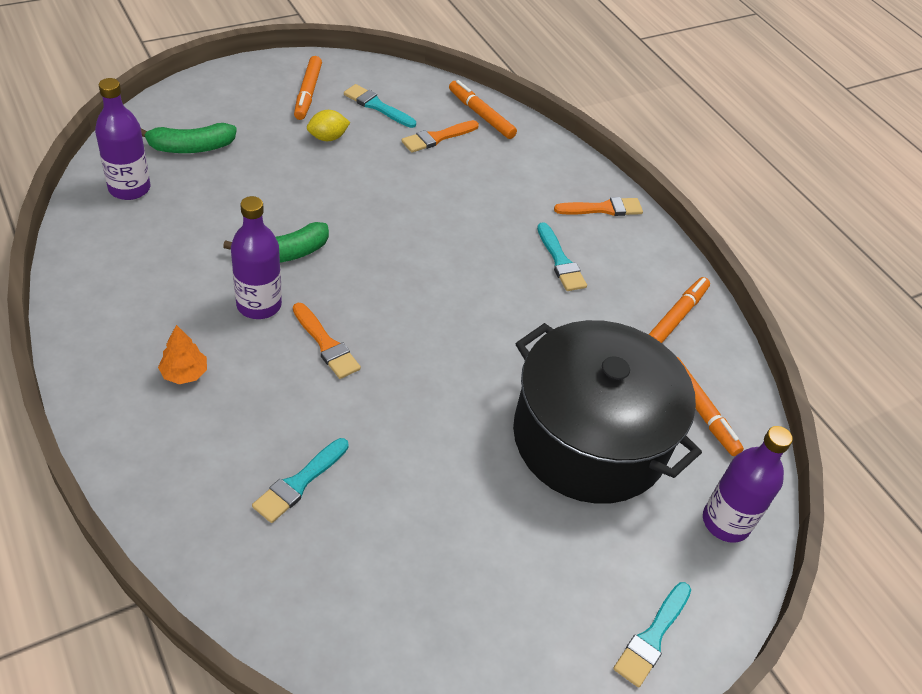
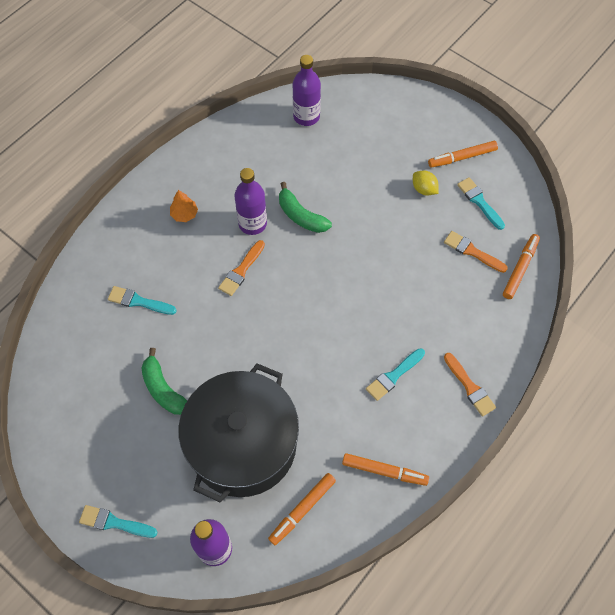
camera: 75 degrees right, 15 degrees up
(191, 147) = (362, 125): green banana -> green banana (163, 389)
(377, 106) = (479, 202): turquoise brush -> turquoise brush turned 45 degrees counterclockwise

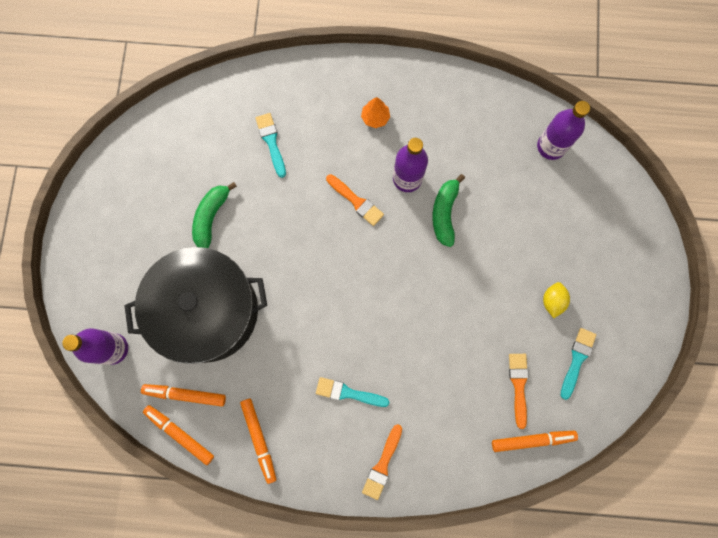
camera: 55 degrees right, 15 degrees up
(114, 522) = (86, 260): turquoise brush -> none
(241, 270) = (356, 201): orange brush -> orange brush turned 135 degrees counterclockwise
(462, 157) = (614, 314): orange marker -> orange marker (180, 434)

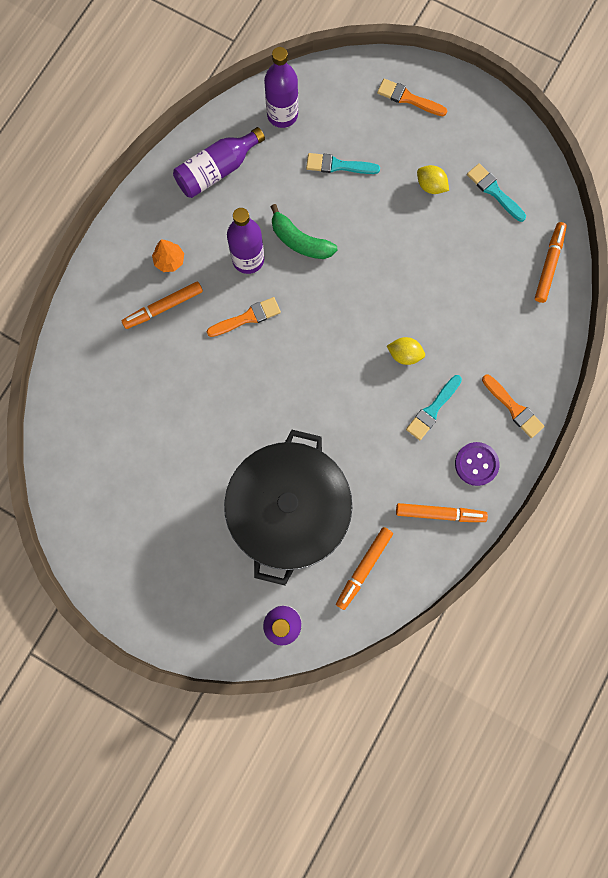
camera: 65 degrees left, 0 degrees up
(180, 434) = (400, 589): orange marker -> orange marker (163, 307)
(211, 217) = (193, 466): green banana -> none
(271, 142) = (143, 372): turquoise brush -> turquoise brush (338, 165)
(317, 452) = (476, 464): none -> purple button
(386, 347) = (404, 354): none -> yellow lemon
(472, 118) = (217, 170): none -> purple bottle
(518, 385) = (494, 253): orange brush -> orange brush (408, 98)

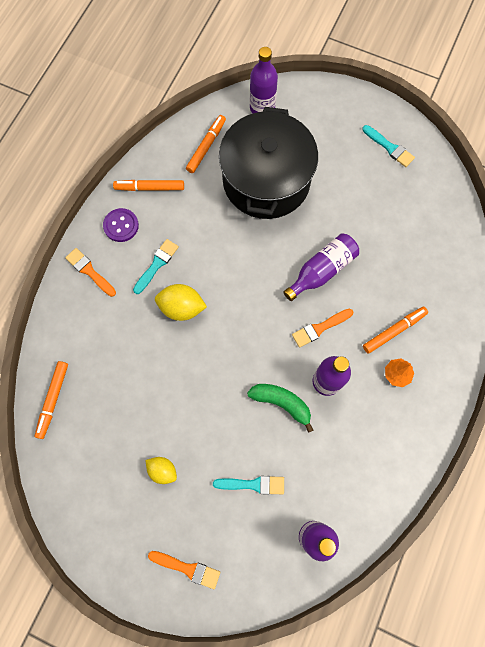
camera: 175 degrees right, 5 degrees down
(217, 170) = (369, 468): purple bottle -> purple bottle (322, 270)
(404, 354) = (181, 307): yellow lemon -> yellow lemon, size x1.55
(494, 191) = (101, 470): turquoise brush -> turquoise brush (389, 147)

